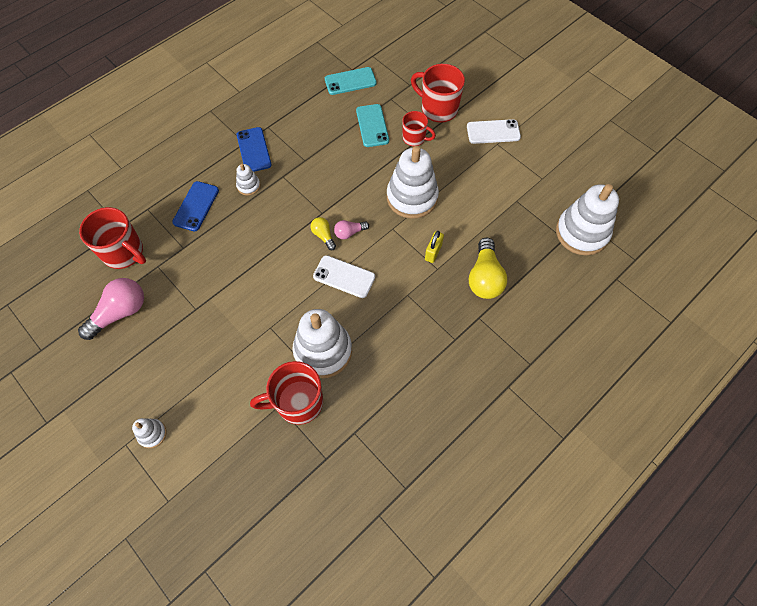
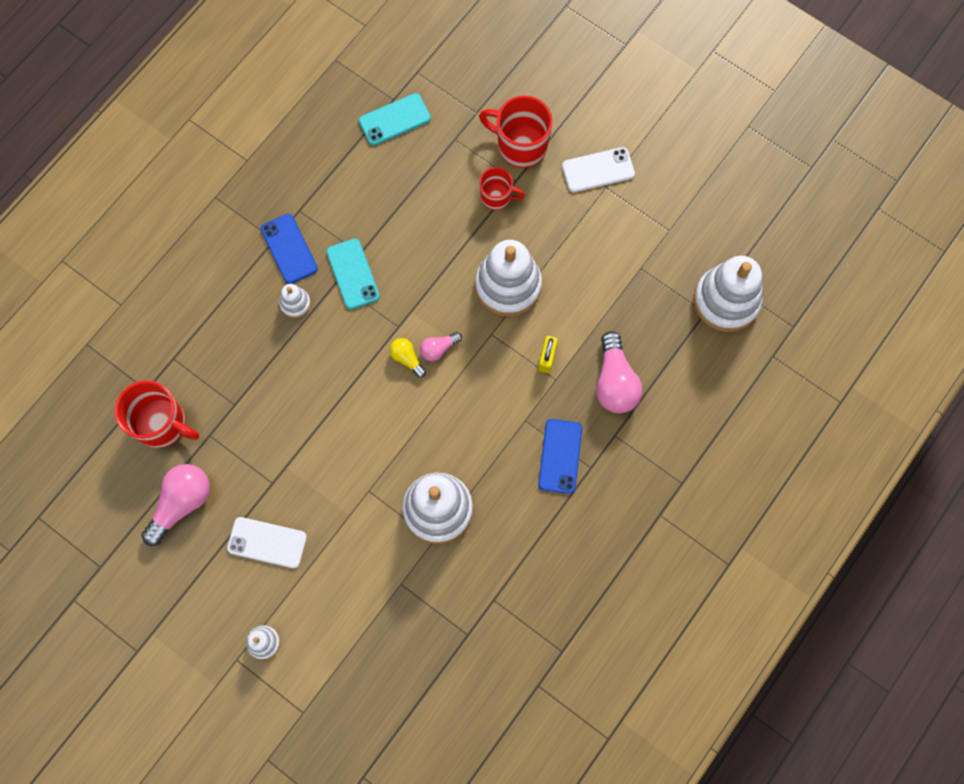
camera: 10 degrees left, 10 degrees up
(196, 206) = (235, 344): blue phone -> blue phone (560, 456)
(298, 402) = (422, 576): red mug -> none
(344, 277) = (444, 410): white phone -> white phone (267, 542)
(372, 126) = (438, 186): turquoise phone -> turquoise phone (353, 274)
(484, 277) = (614, 382): yellow light bulb -> pink light bulb

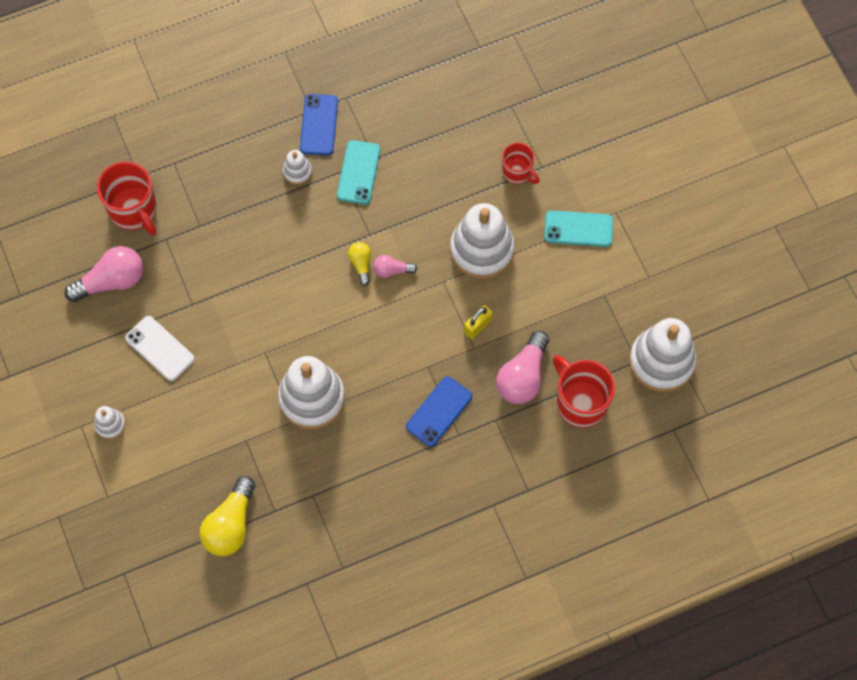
camera: 30 degrees right, 5 degrees down
(394, 120) = (470, 64): turquoise phone -> turquoise phone (578, 229)
(435, 672) = (230, 525): none -> yellow light bulb
(520, 145) = (564, 140): red mug -> red mug (580, 402)
(598, 170) = (618, 195): white phone -> none

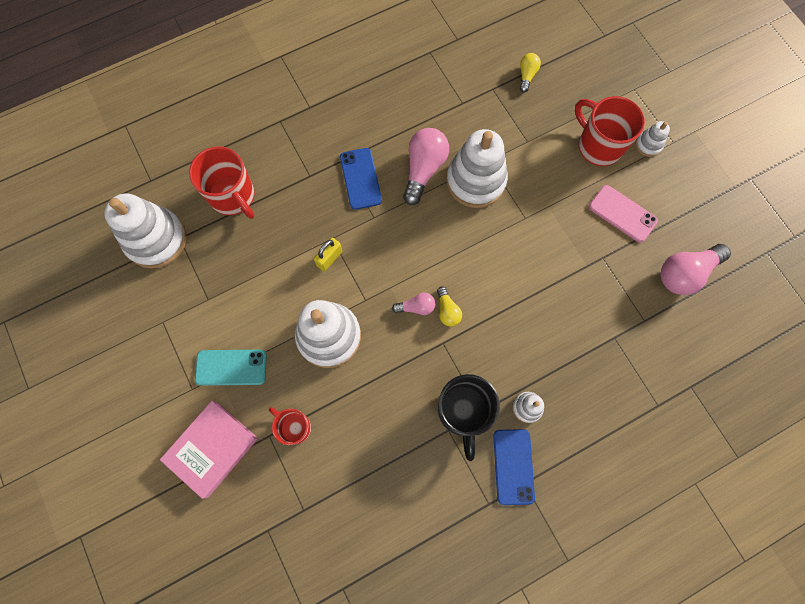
camera: 175 degrees right, 5 degrees up
(134, 210) = (684, 348): red mug -> red mug (598, 146)
(160, 348) = (622, 214): white phone -> pink phone
(230, 525) = (526, 75): yellow light bulb -> yellow light bulb, size x0.53
(358, 172) = (463, 412): turquoise phone -> black mug
(439, 411) = (360, 179): blue phone -> blue phone turned 45 degrees counterclockwise
(523, 376) = (286, 215): pink light bulb -> pink light bulb (423, 169)
(594, 160) = (212, 449): none -> pink book

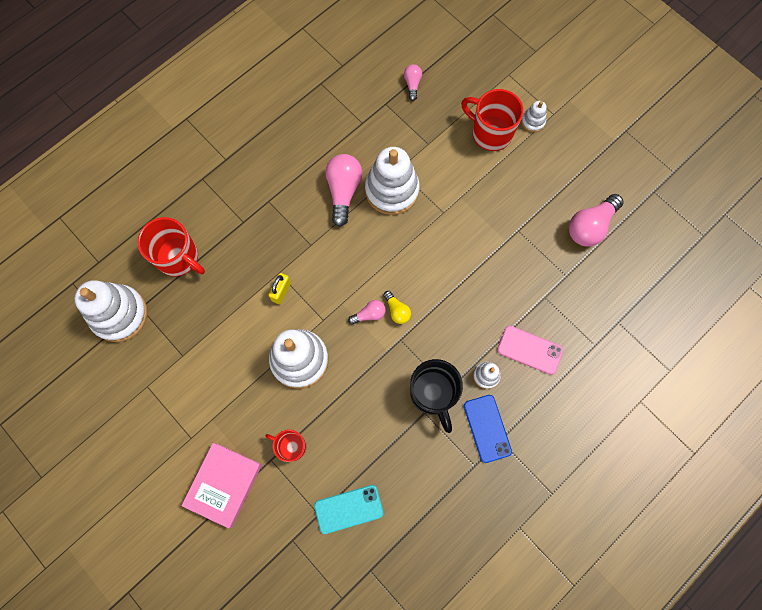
camera: 15 degrees left, 0 degrees up
(231, 367) = (220, 410): turquoise phone -> turquoise phone (348, 509)
(360, 179) = (289, 213): blue phone -> none
(526, 75) = (412, 84): yellow light bulb -> pink light bulb
(622, 214) = (525, 188): pink phone -> pink phone (530, 350)

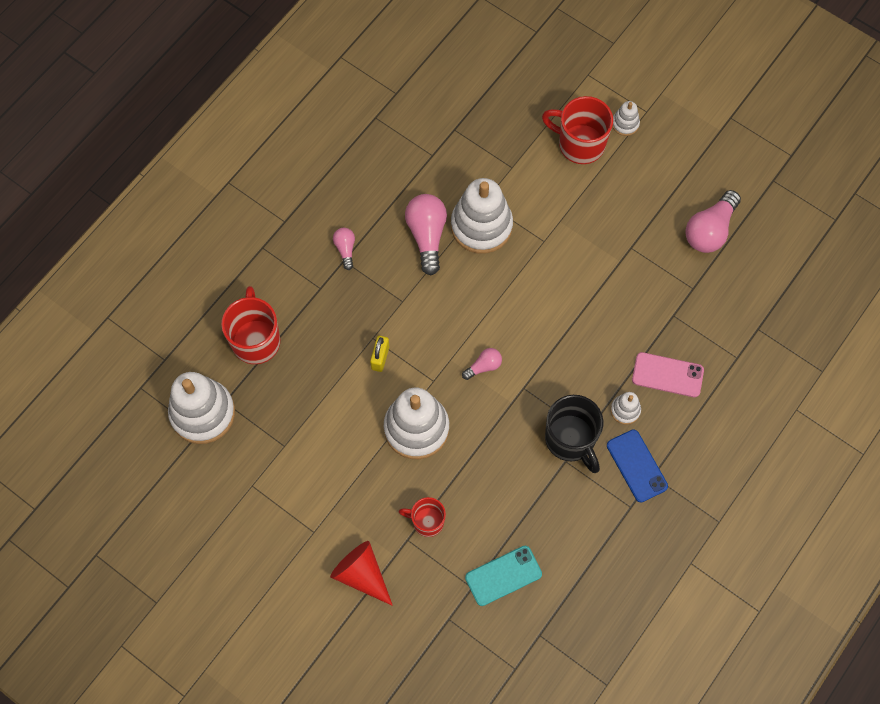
camera: 10 degrees left, 5 degrees down
(179, 258) = (256, 340): red mug -> red mug turned 120 degrees counterclockwise
(224, 484) = (361, 574): pink book -> red cone
(397, 311) = (513, 357): yellow light bulb -> none
(412, 84) = (481, 103): pink light bulb -> pink light bulb (345, 249)

